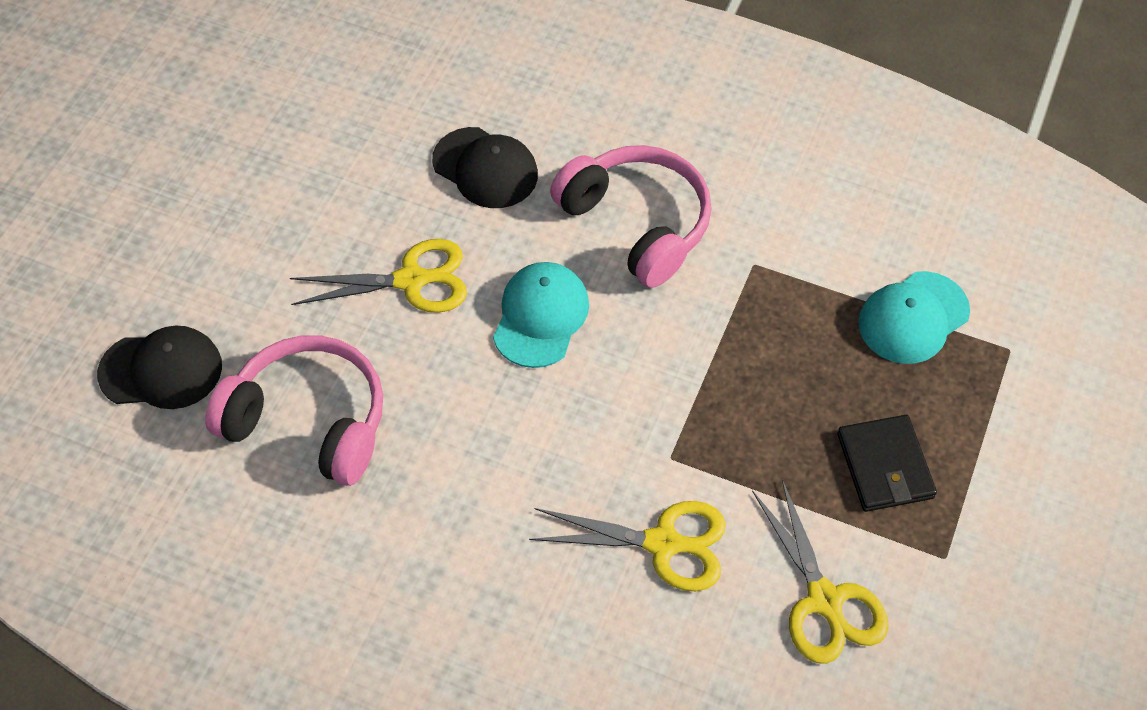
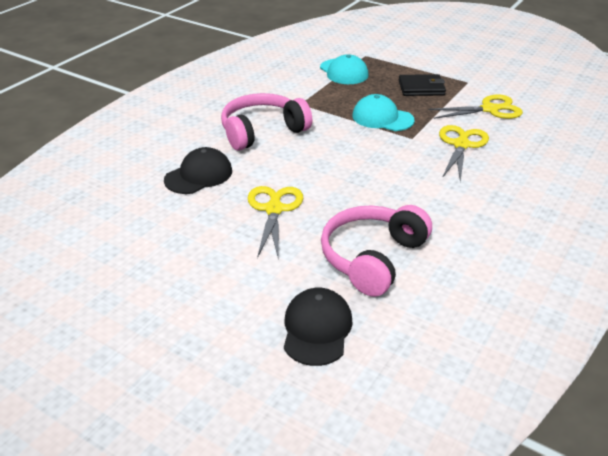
camera: 80 degrees left, 20 degrees down
(541, 316) = (315, 166): turquoise cap -> turquoise cap (382, 118)

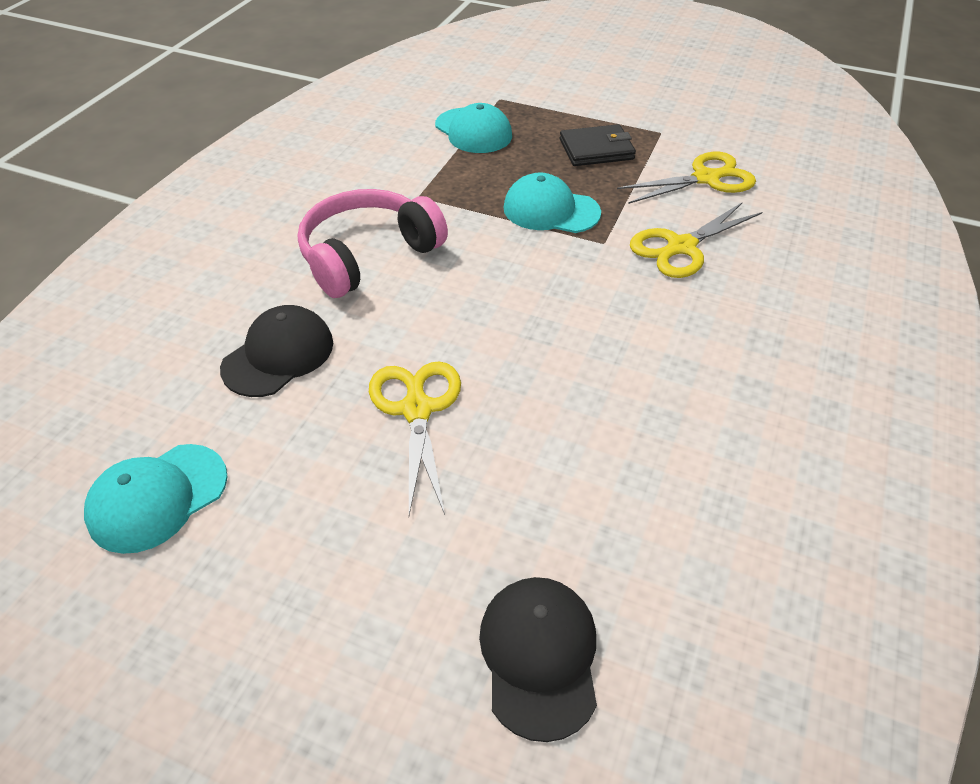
camera: 10 degrees left, 10 degrees up
(118, 234) = (157, 497): none -> turquoise cap
(372, 258) = (597, 487): pink headphones -> none
(461, 145) = (681, 247): yellow scissors -> yellow scissors turned 135 degrees counterclockwise

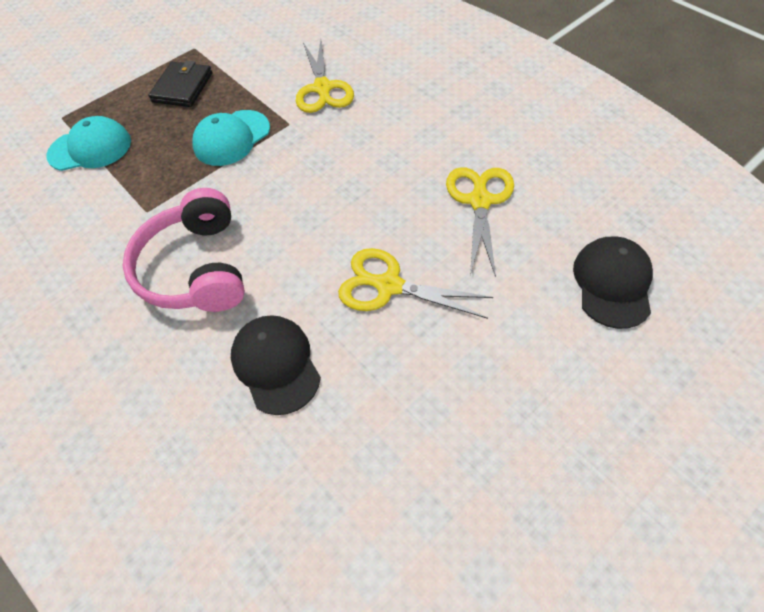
camera: 60 degrees left, 10 degrees up
(157, 497) = (388, 492): turquoise cap -> none
(539, 655) = (612, 283): black cap -> black cap turned 75 degrees clockwise
(706, 178) = (264, 48): yellow scissors -> yellow scissors (479, 200)

